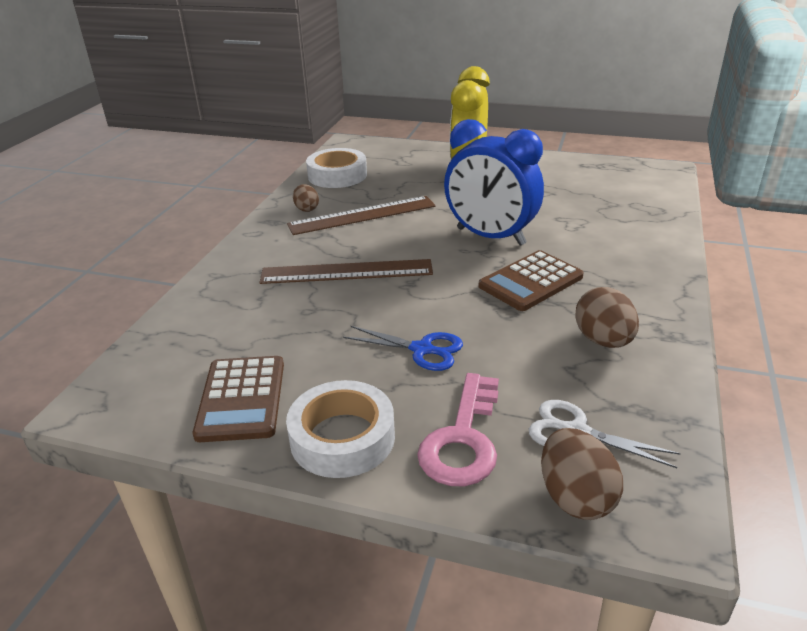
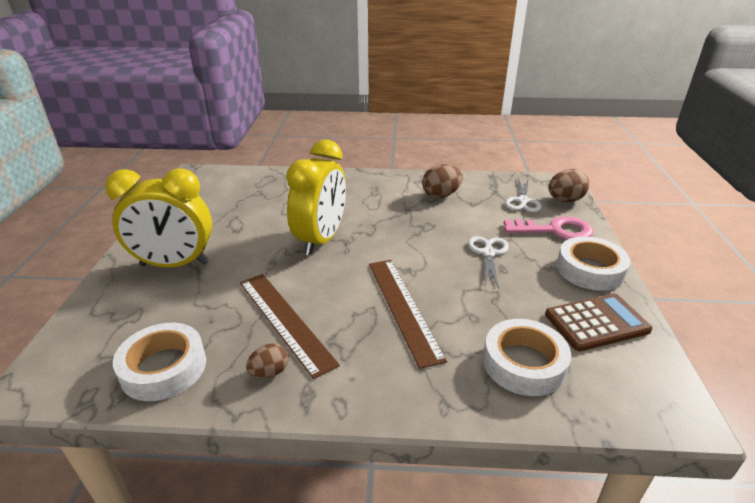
camera: 105 degrees left, 0 degrees up
(226, 326) = (523, 363): none -> white tape
(422, 349) = (488, 253): blue scissors -> white scissors
(490, 236) = (321, 240): blue clock -> yellow clock
(530, 281) = (385, 219): brown calculator -> none

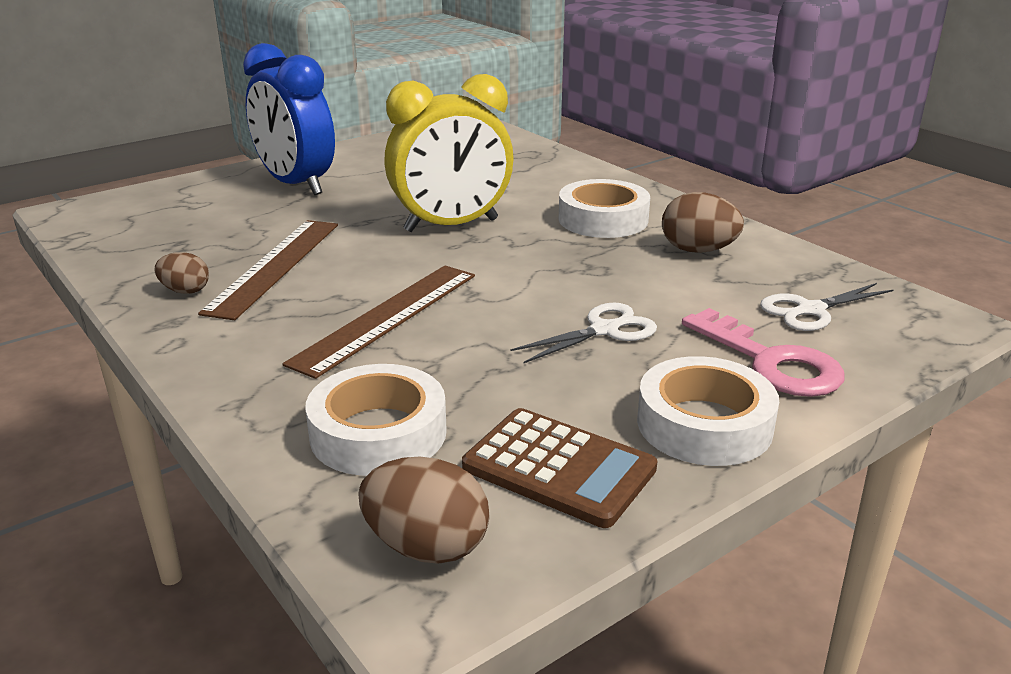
camera: 50 degrees right, 5 degrees down
(163, 368) = (140, 245): white tape -> white tape (603, 219)
(174, 264) = (296, 184): yellow clock -> blue clock
(564, 200) = (892, 343): brown egg -> brown egg (426, 546)

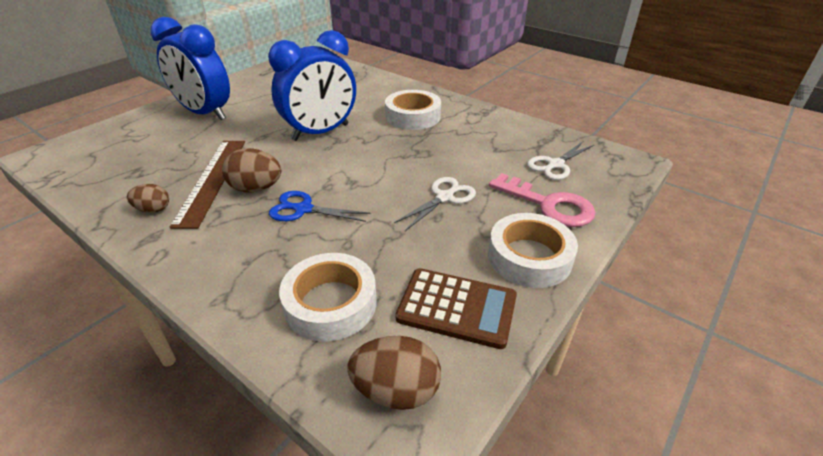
camera: 15 degrees left, 10 degrees up
(387, 317) = (303, 209): brown ruler -> blue scissors
(451, 225) = (320, 132): yellow clock -> blue clock
(698, 250) = (476, 131): brown egg -> brown egg (256, 188)

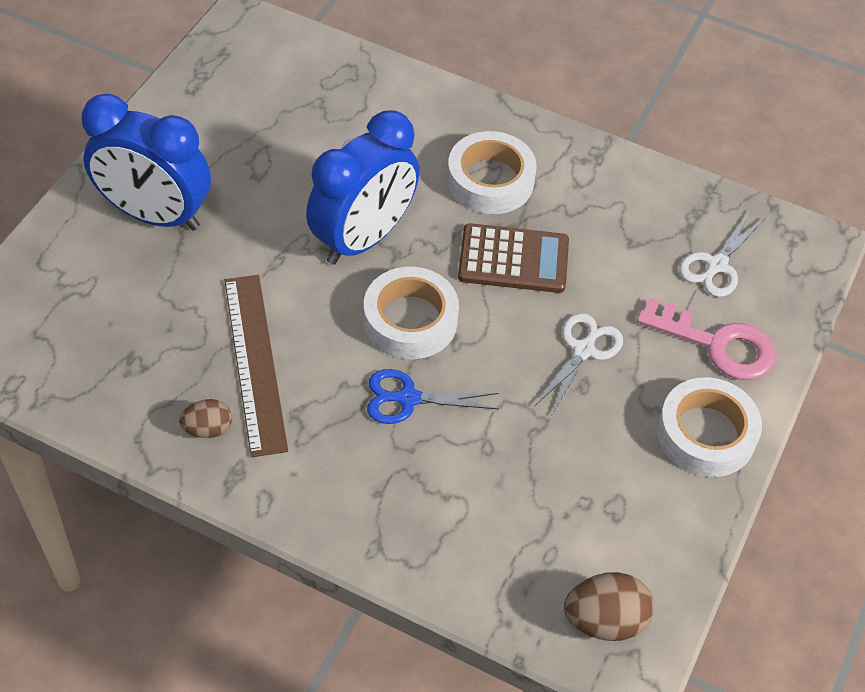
camera: 15 degrees left, 15 degrees up
(256, 188) = (326, 370): brown egg -> none
(330, 303) = (501, 534): white tape -> white tape (410, 320)
(457, 308) = (639, 517): brown calculator -> brown calculator (513, 259)

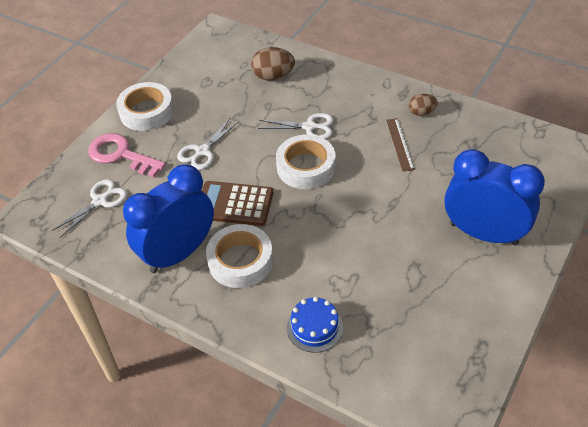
camera: 170 degrees left, 5 degrees down
(255, 362) = (400, 144): brown ruler -> brown ruler, size x0.57
(363, 238) = (335, 218): blue clock -> blue clock (178, 253)
(388, 106) = (314, 327): none -> blue cake
(408, 398) = (309, 127): blue scissors -> white scissors
(604, 620) = (224, 43): brown egg -> brown egg (273, 76)

